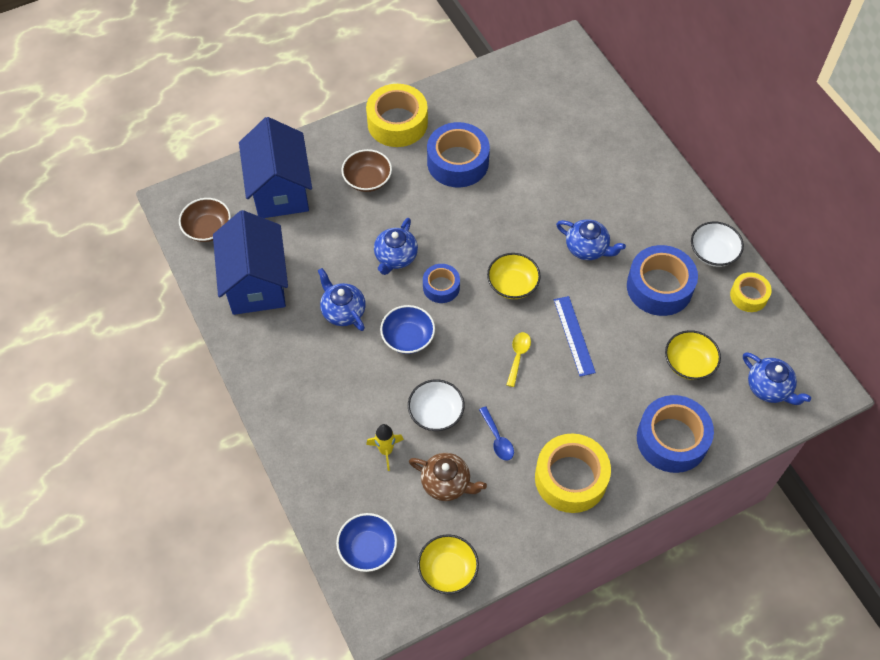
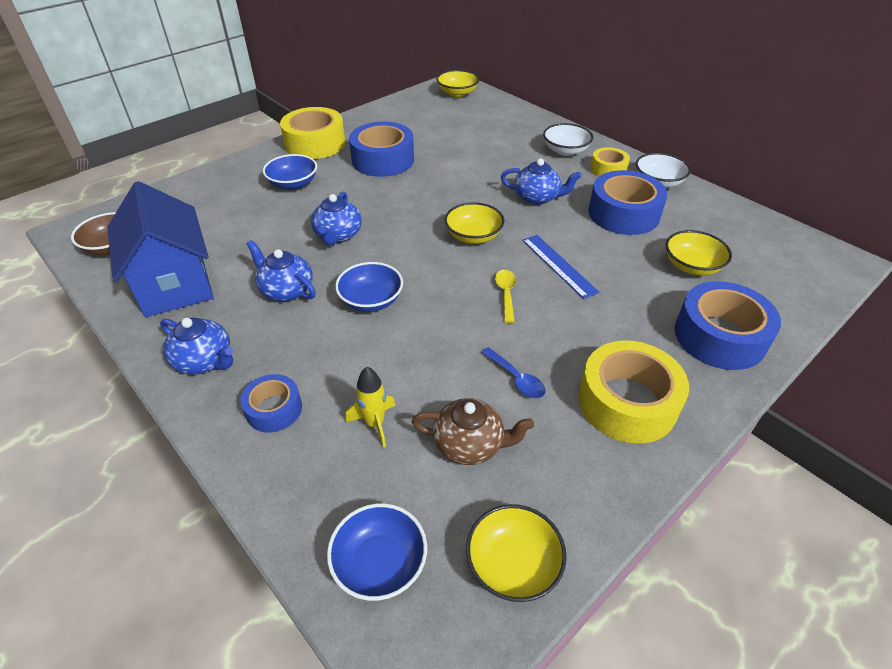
camera: 15 degrees left, 15 degrees down
(280, 190) = (198, 204): blue house -> none
(367, 179) = (293, 184): brown bowl -> blue bowl
(436, 413) = (428, 367): white bowl -> white bowl (565, 151)
(441, 287) = (396, 251): blue tape -> blue tape (274, 409)
(563, 66) = (457, 93): none -> yellow bowl
(748, 296) = (712, 206): yellow tape -> yellow tape (608, 169)
(769, 388) = (786, 271): blue teapot -> blue teapot (204, 361)

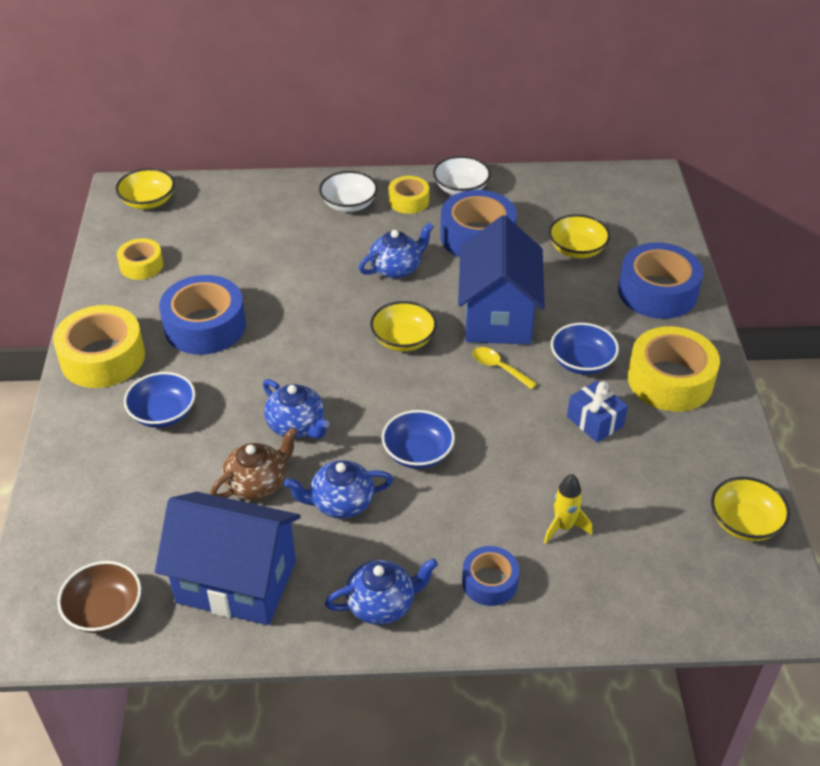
camera: 50 degrees left, 0 degrees up
(380, 563) = (689, 590): blue bowl -> blue bowl (582, 362)
(404, 117) = (141, 265): none -> yellow tape
(470, 444) = (632, 485): brown teapot -> brown teapot (257, 483)
(516, 379) = (595, 421): blue spoon -> blue gift
(559, 265) = (498, 316): blue ruler -> blue house

